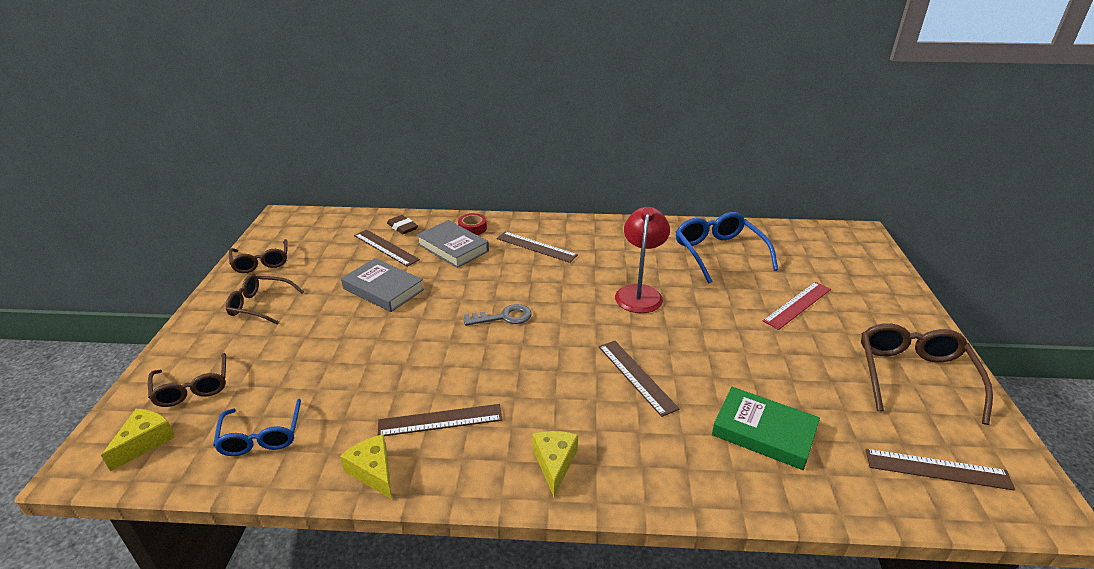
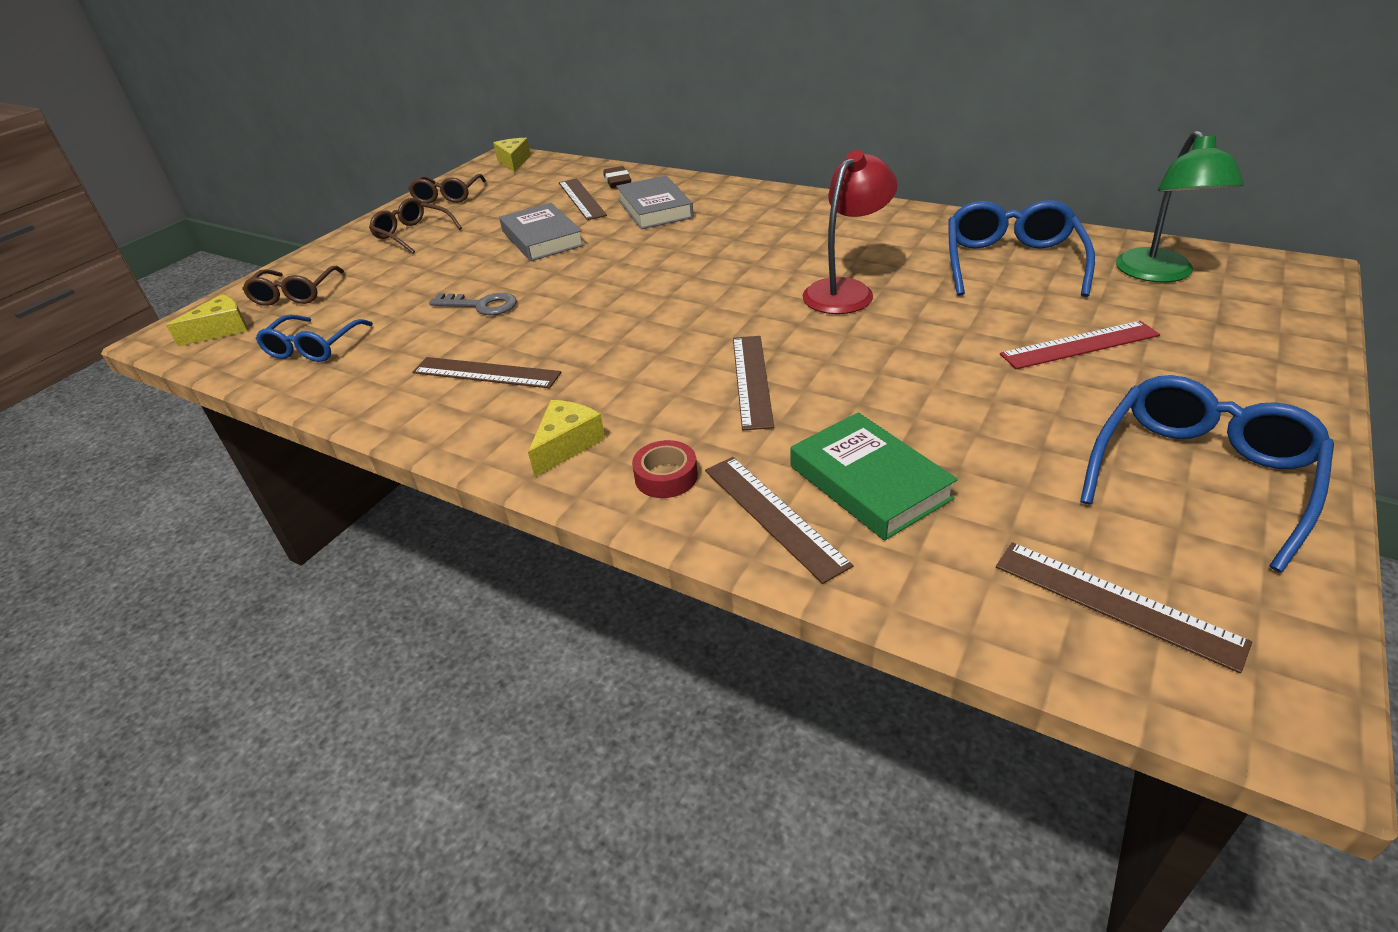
camera: 30 degrees right, 5 degrees up
(373, 472) = (380, 403): yellow cheese -> yellow cheese (514, 162)
(472, 228) = (696, 192): red tape -> red tape (666, 476)
(503, 317) = (647, 287): grey key -> grey key (481, 305)
(536, 247) = (756, 221): brown ruler -> brown ruler (774, 515)
(799, 247) = (1159, 274): none -> green lamp
(914, 376) = (1201, 475): brown glasses -> blue glasses

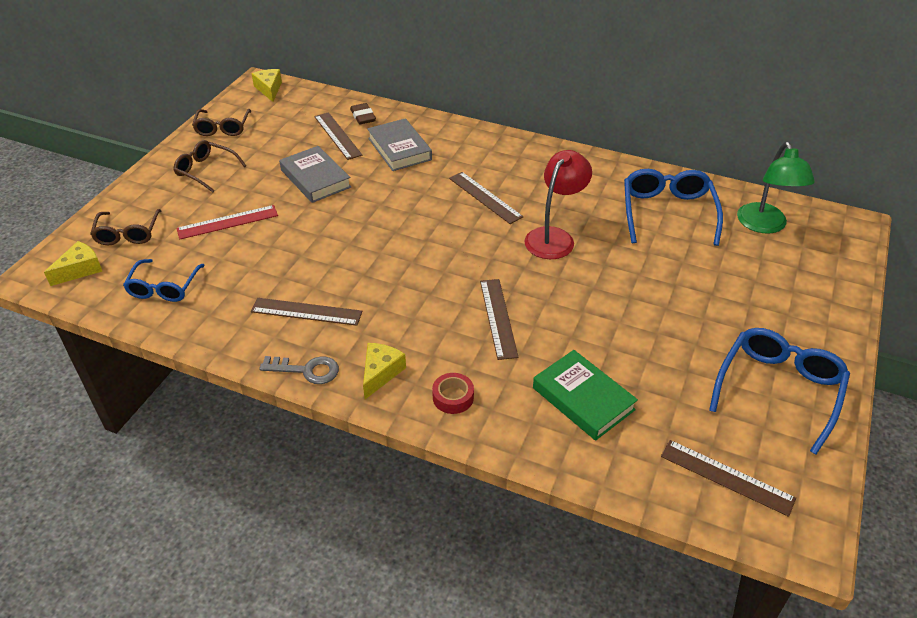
camera: 10 degrees left, 5 degrees up
(481, 305) = (285, 247): grey key -> grey key (306, 370)
(774, 515) = (526, 424): brown ruler -> brown ruler (485, 197)
(1079, 345) = (711, 288): red ruler -> red ruler (227, 222)

